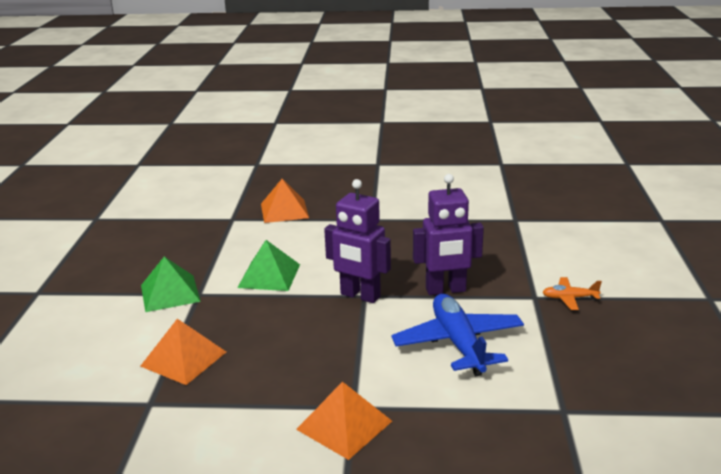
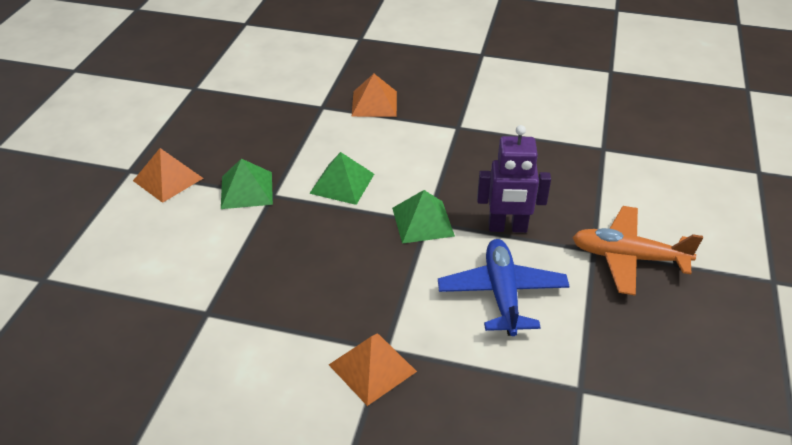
camera: 10 degrees right, 15 degrees up
(183, 359) = (245, 268): orange pyramid -> orange pyramid (168, 179)
(360, 296) = (422, 221): purple robot -> green pyramid
(569, 298) = (628, 257): orange plane -> orange plane, size x2.08

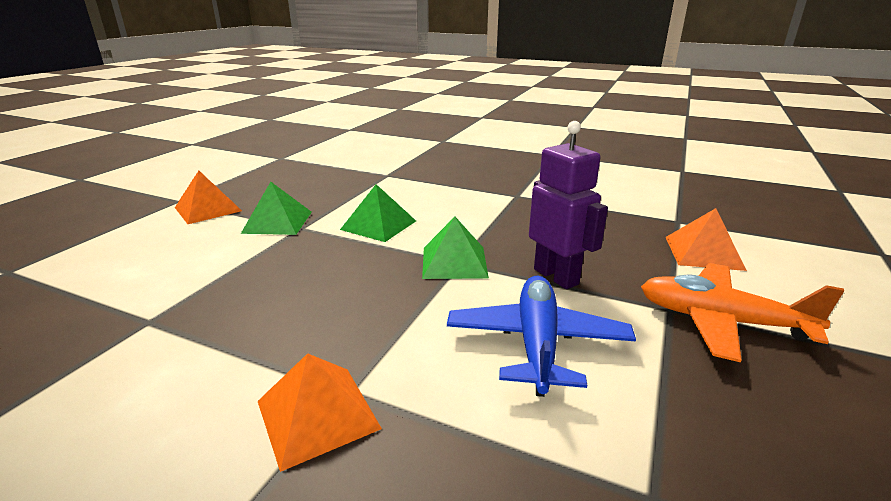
camera: 10 degrees right, 15 degrees down
(374, 103) = (438, 176): orange pyramid -> orange pyramid (703, 253)
(507, 228) = (556, 276): purple robot -> purple robot turned 135 degrees counterclockwise

